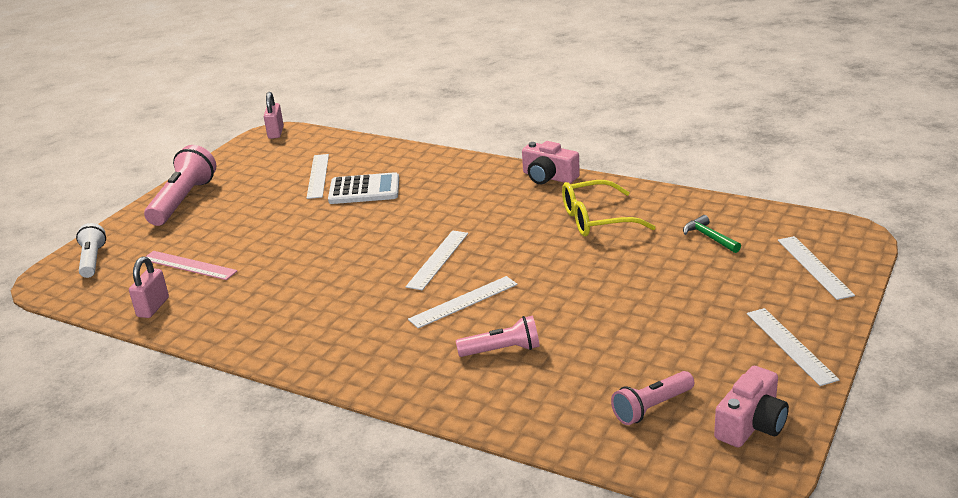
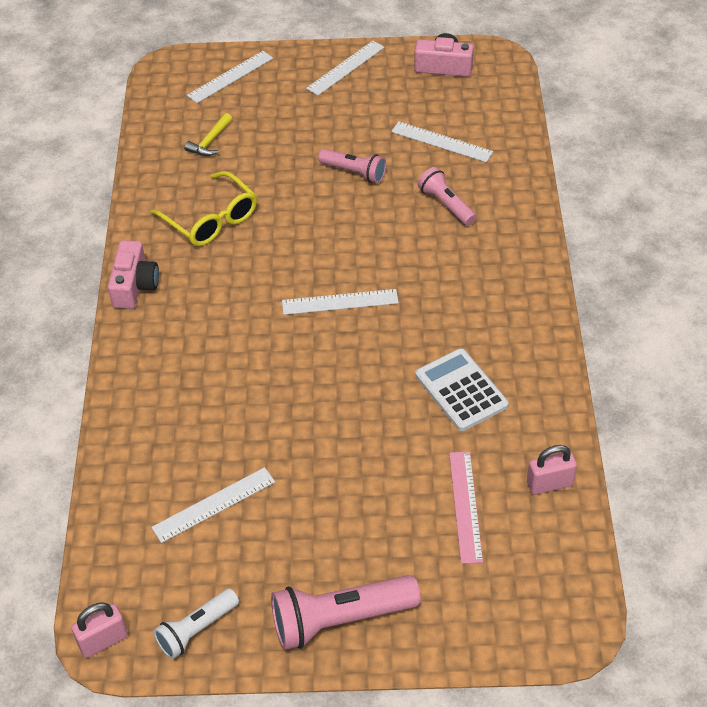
camera: 120 degrees left, 20 degrees up
(92, 260) = (513, 616): white flashlight -> white flashlight (196, 630)
(364, 190) = (230, 435): white calculator -> white calculator (461, 390)
(463, 302) = (396, 254): white ruler -> white ruler (441, 141)
(652, 408) = (458, 111): pink flashlight -> pink flashlight (354, 172)
(709, 237) = (210, 141): green hammer -> yellow hammer

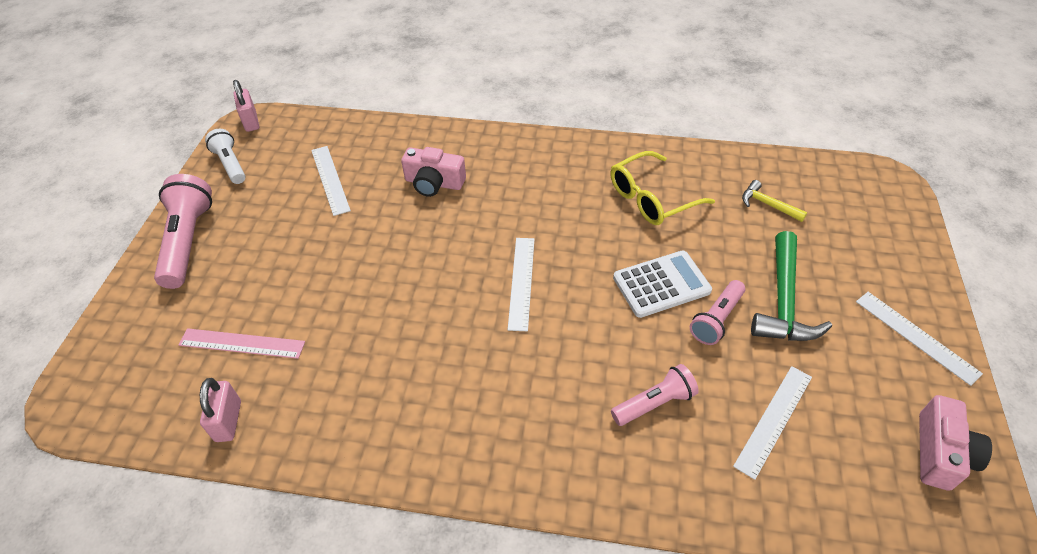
camera: 100 degrees right, 0 degrees up
(134, 285) = (575, 146): pink camera -> pink camera (434, 183)
(230, 76) = (880, 227): white ruler -> none
(326, 134) = (783, 301): none -> green hammer
(461, 390) = (374, 366): white calculator -> white calculator (661, 284)

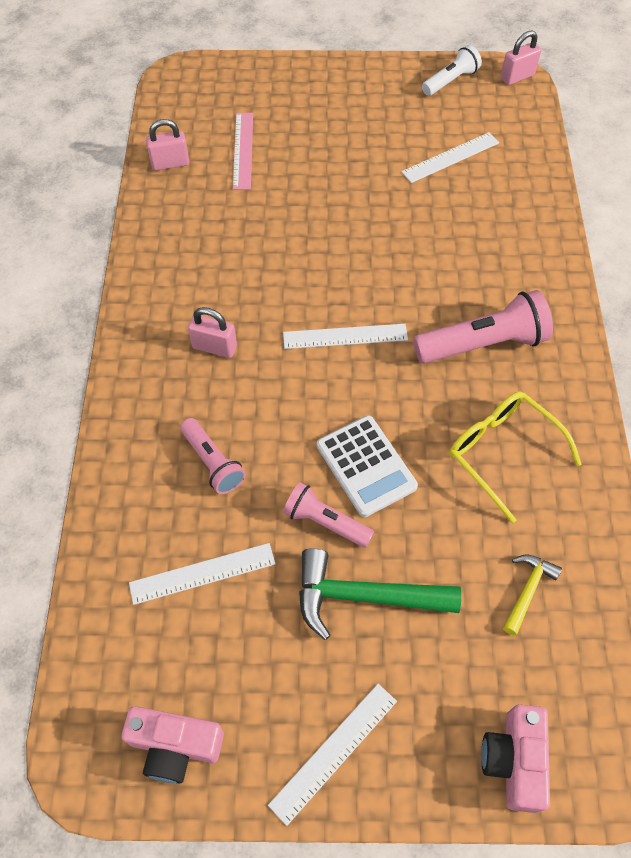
camera: 80 degrees right, 10 degrees up
(187, 241) = (346, 83): pink flashlight -> pink flashlight (483, 343)
(434, 183) = (469, 241): pink camera -> pink camera (514, 760)
(515, 392) = (214, 347): none -> pink padlock
(774, 420) = (202, 573): white ruler -> white ruler turned 45 degrees counterclockwise

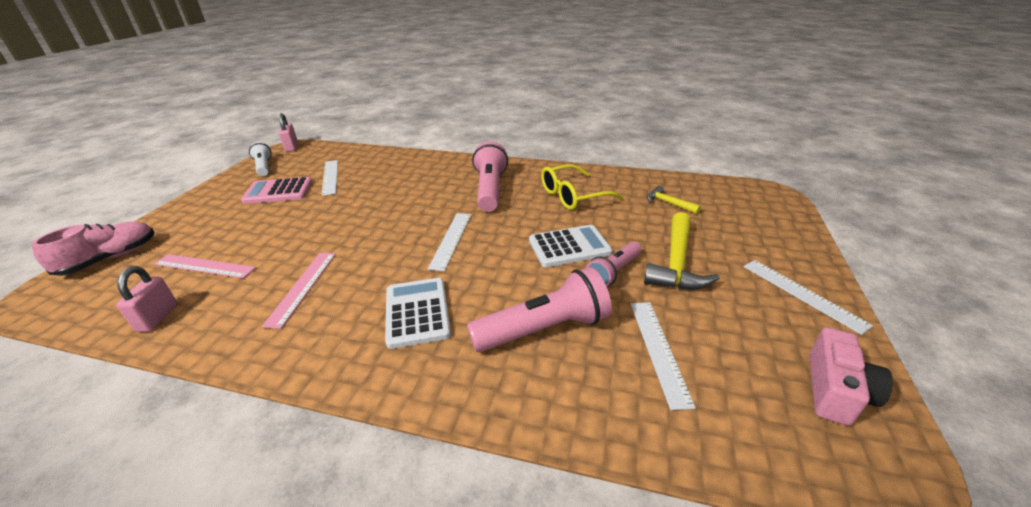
camera: 75 degrees left, 25 degrees down
(213, 462) = (543, 329): pink flashlight -> pink flashlight, size x1.64
(214, 347) = (417, 312): pink padlock -> white calculator
(230, 240) = (302, 287): none -> pink ruler
(237, 78) = (110, 258): none -> pink shoe
(364, 596) = (676, 263): green hammer -> yellow hammer
(396, 128) = (278, 191): none -> pink calculator
(514, 760) = (779, 224): pink camera -> none

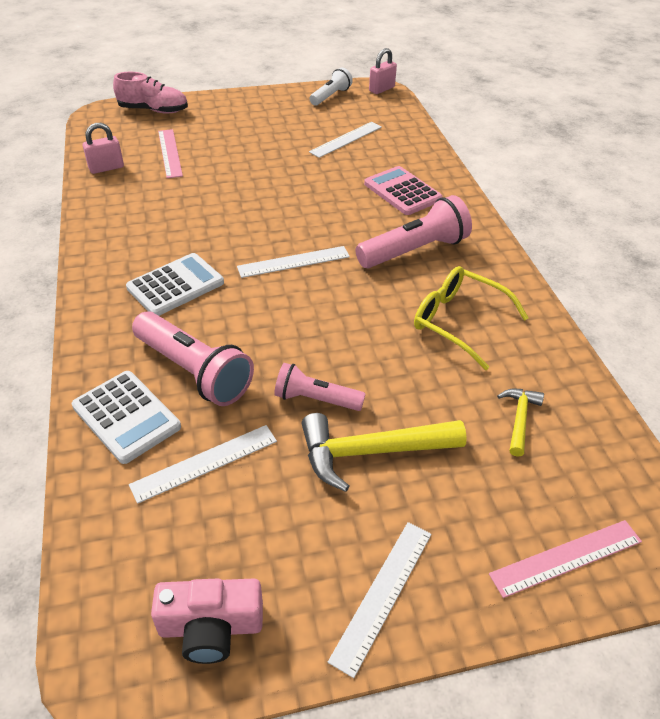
camera: 60 degrees right, 10 degrees up
(278, 191) = (296, 127): pink calculator -> pink calculator (402, 191)
(302, 287) = (172, 211): pink ruler -> pink ruler (566, 558)
(569, 247) = (341, 350): white calculator -> white calculator (126, 417)

